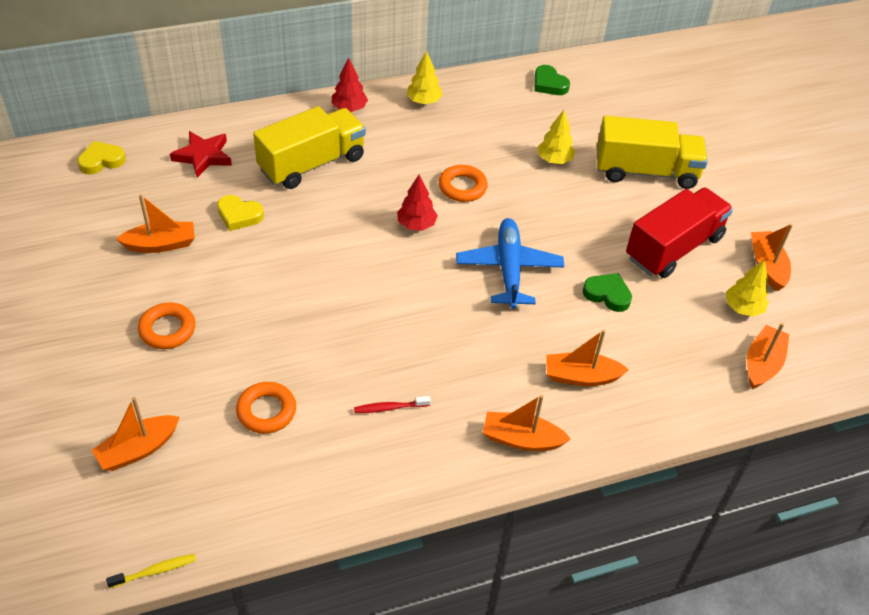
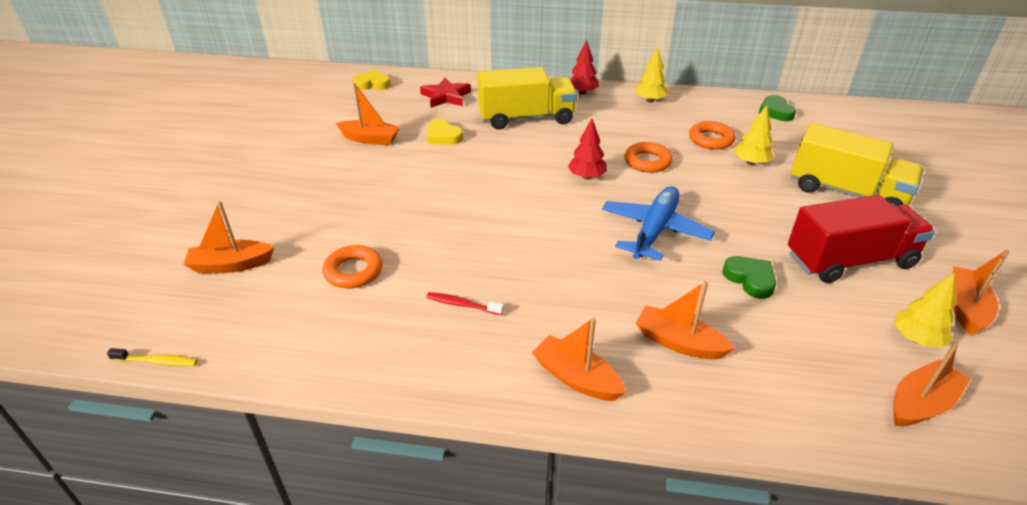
camera: 30 degrees right, 10 degrees down
(167, 329) = (327, 192): orange ring -> orange ring (711, 139)

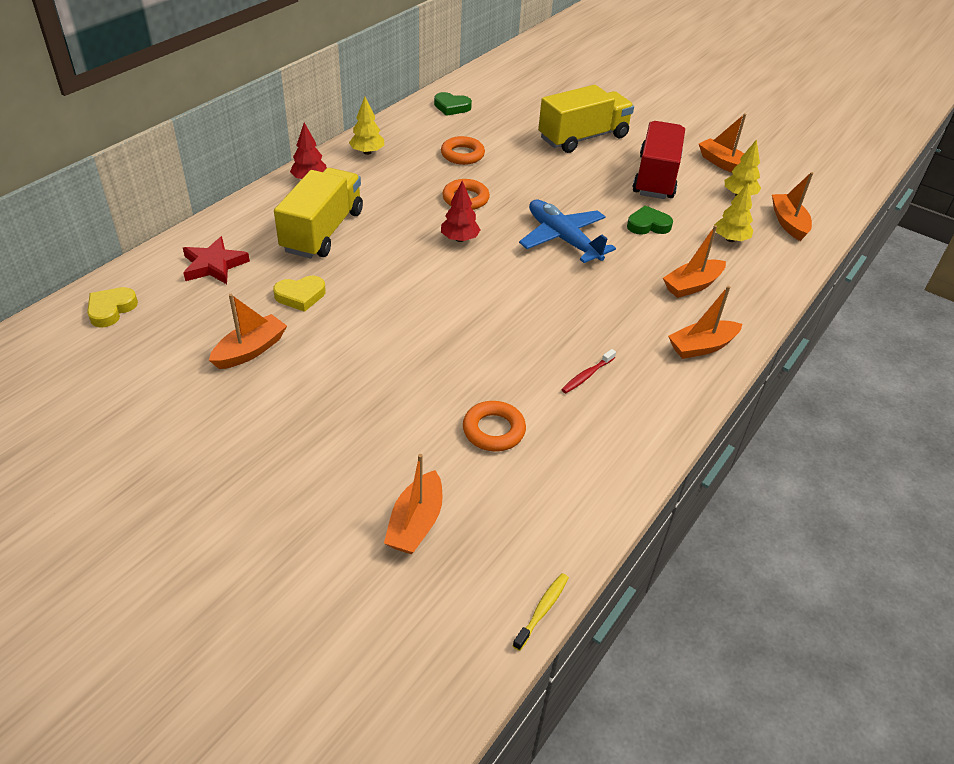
camera: 65 degrees left, 5 degrees up
(751, 163) = (512, 154): yellow tree -> yellow tree (730, 239)

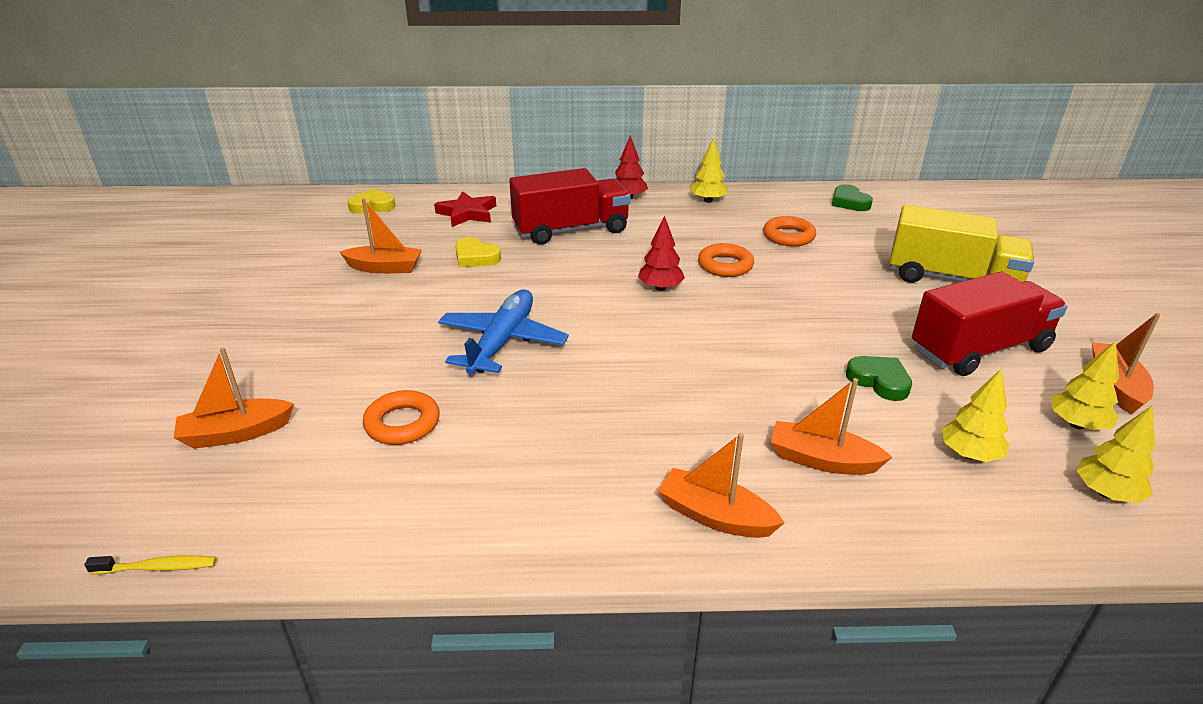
camera: 55 degrees right, 10 degrees down
(323, 231) = (571, 230): yellow truck -> red truck
(563, 239) = (756, 339): blue plane -> blue plane (502, 342)
(587, 375) = (552, 447): red toothbrush -> none
(788, 223) = (1106, 493): orange boat -> yellow tree

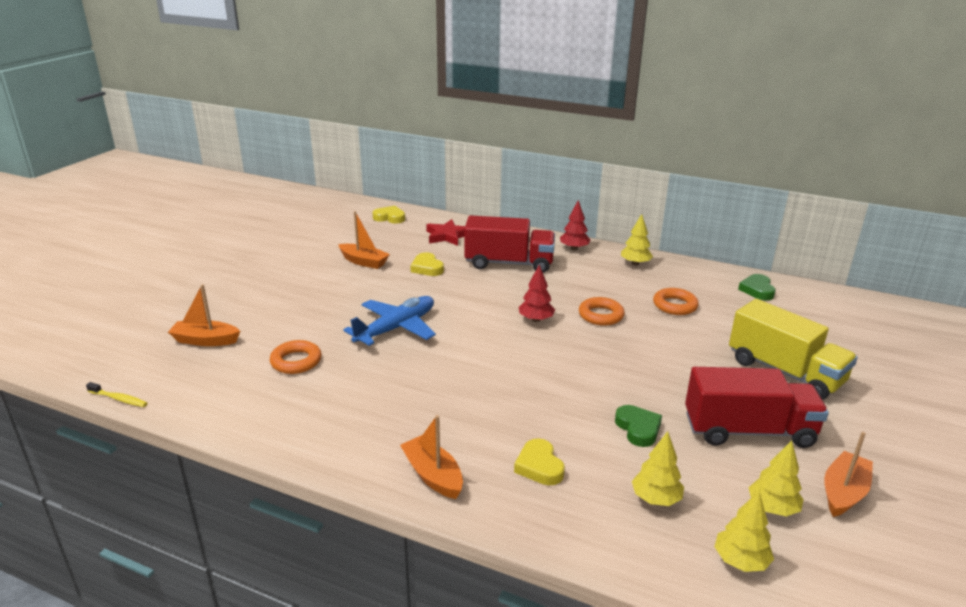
camera: 25 degrees right, 5 degrees down
(822, 460) = (539, 466): orange boat -> yellow heart

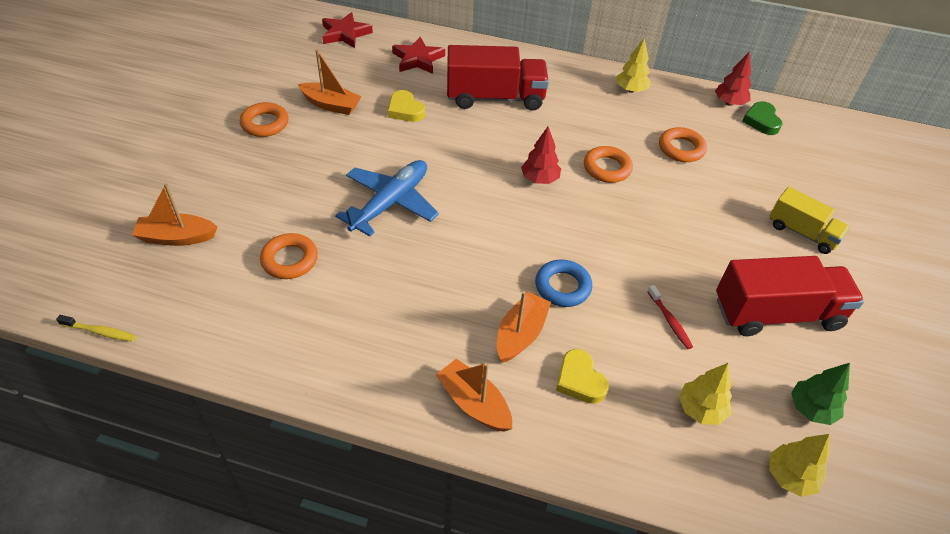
camera: 10 degrees left, 20 degrees up
(304, 271) = (265, 123): none -> orange ring
(390, 218) = (345, 34): yellow heart -> red star
(539, 396) = (562, 287): none -> blue ring
(574, 248) = (562, 71): red tree -> red tree (729, 103)
(638, 428) = (669, 321): green heart -> red toothbrush
(772, 508) = (811, 409): yellow tree -> green tree
(784, 372) = (802, 232): yellow truck -> yellow truck, size x0.61
(843, 492) = (874, 382): orange boat -> orange boat (520, 334)

